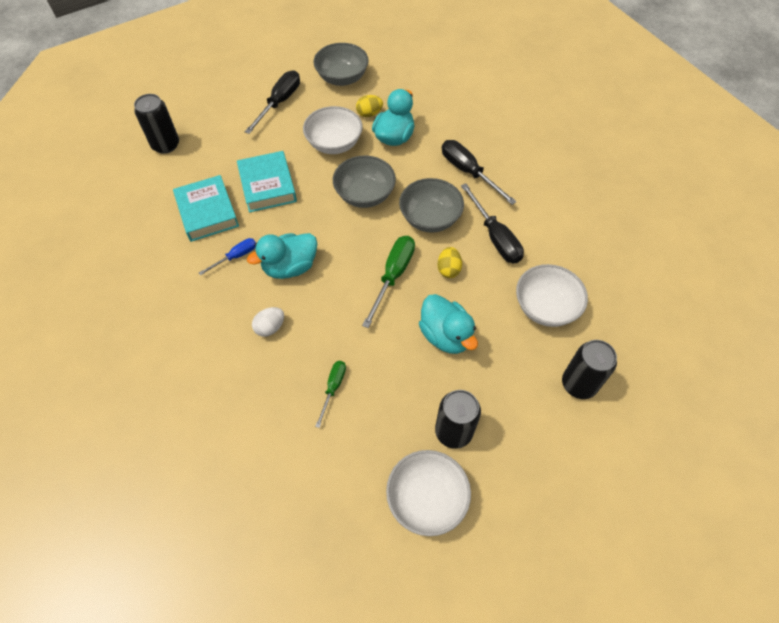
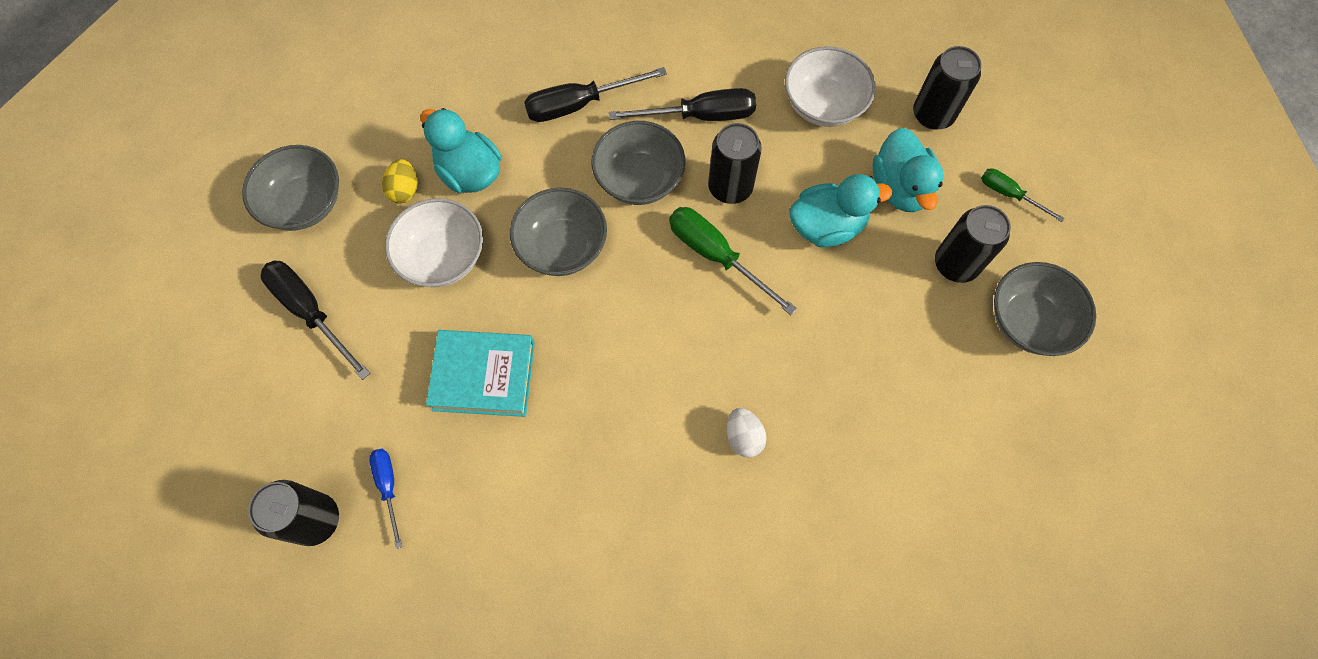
camera: 70 degrees left, 10 degrees up
(207, 212) = (498, 480): turquoise book -> none
(236, 257) = (603, 455): blue screwdriver -> blue screwdriver (388, 487)
(290, 267) = (651, 384): turquoise duck -> turquoise duck (900, 188)
(333, 388) = (860, 381): green screwdriver -> green screwdriver (1009, 194)
(426, 498) = (1028, 321): white bowl -> grey bowl
(448, 269) = (730, 187): yellow egg -> black can

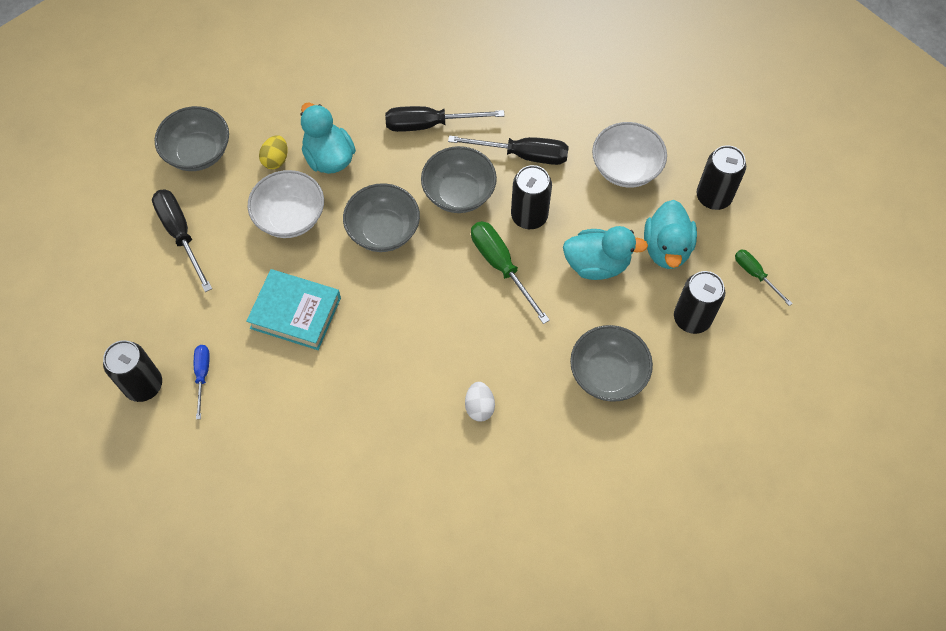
camera: 15 degrees right, 5 degrees down
(1028, 321) = (736, 376): grey bowl -> grey bowl (607, 374)

